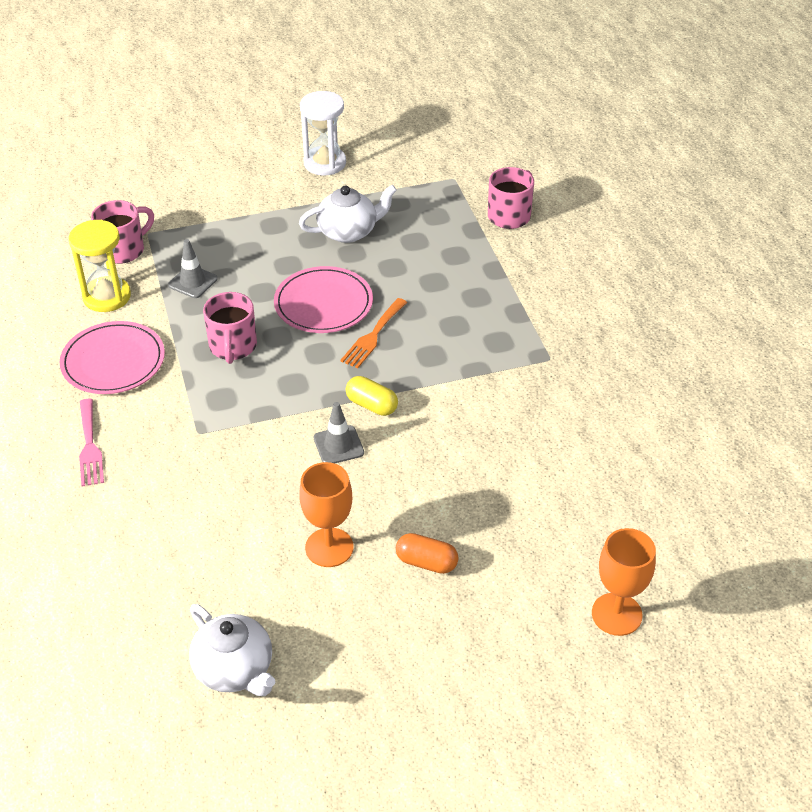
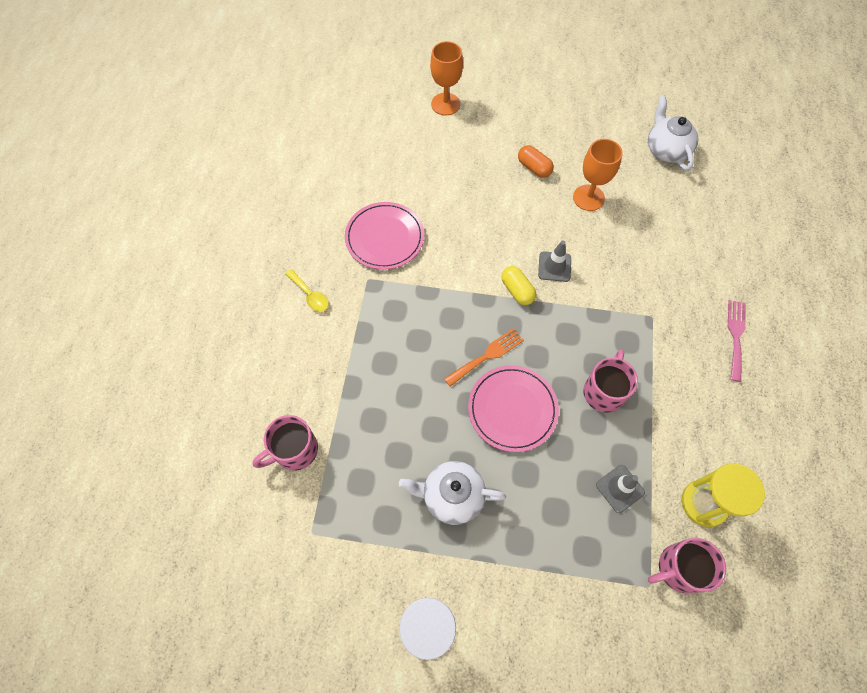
camera: 155 degrees left, 20 degrees up
(113, 361) = (707, 416): pink plate -> pink plate (384, 237)
(599, 324) = (310, 295): none -> yellow spoon

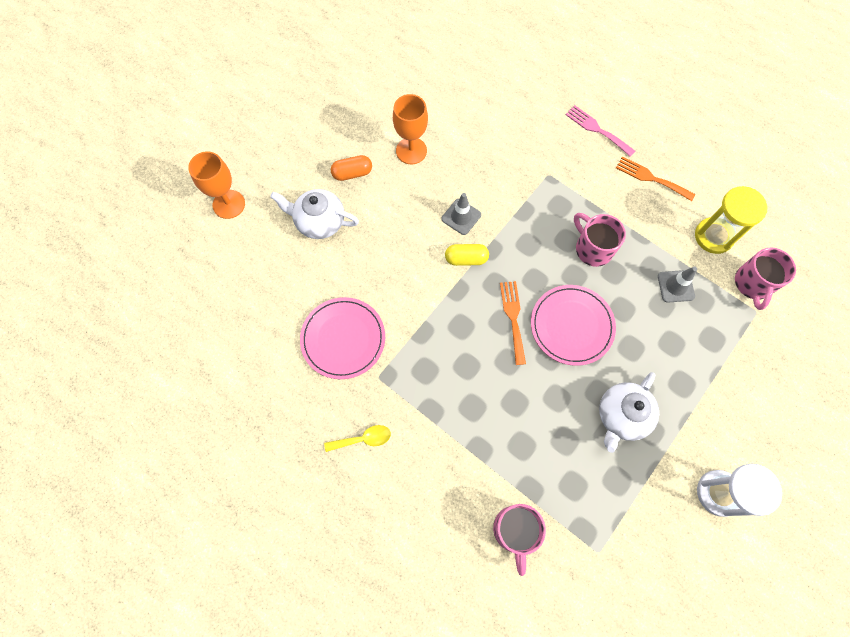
camera: 60 degrees left, 5 degrees up
(666, 150) = (403, 66): white teapot -> white teapot (319, 222)
(722, 411) = (651, 178): none -> orange fork

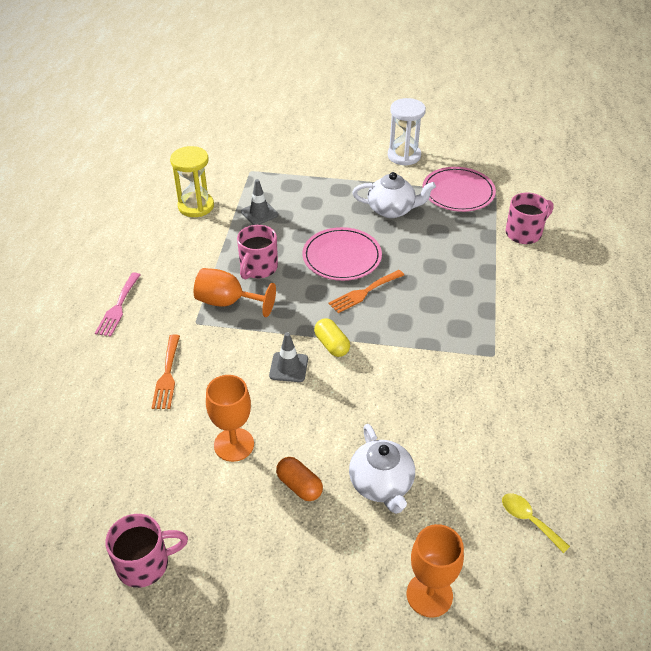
camera: 120 degrees left, 25 degrees down
(343, 339) = (484, 397): pink plate -> pink plate (458, 192)
(363, 439) = (551, 341): yellow spoon -> yellow spoon (528, 520)
(560, 206) = (227, 302): none -> orange goblet
(651, 178) = (157, 256): orange fork -> orange fork (167, 375)
(752, 284) = (227, 177): pink mug -> pink mug (145, 564)

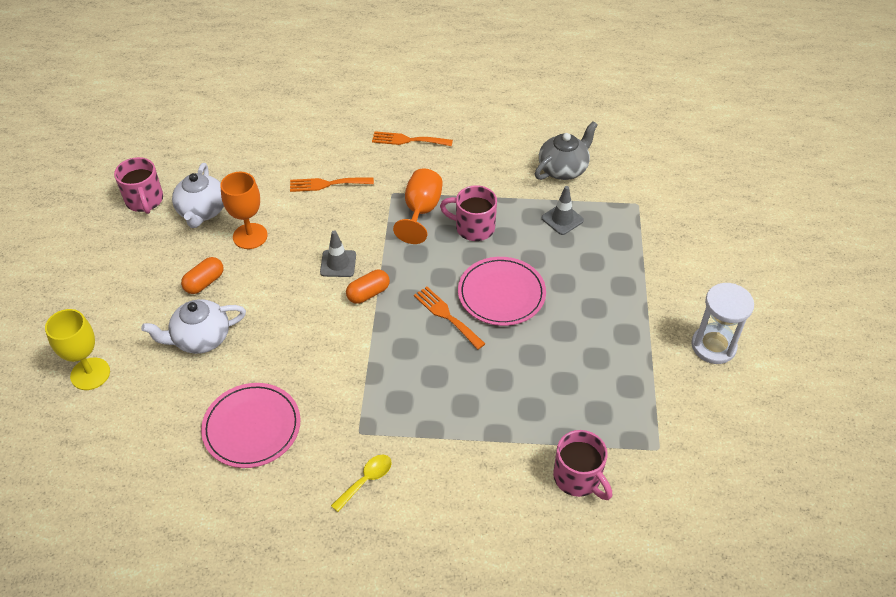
camera: 85 degrees right, 5 degrees up
(118, 307) = (408, 140): pink fork -> orange fork
(196, 206) = (563, 169): yellow hourglass -> grey teapot
(332, 345) = (368, 293): yellow capsule -> orange capsule
(392, 210) = (595, 336): white teapot -> white teapot (202, 211)
(429, 595) = (90, 374): orange goblet -> yellow goblet
(458, 192) = (648, 405): pink plate -> pink plate (252, 427)
(528, 520) = (151, 451): yellow spoon -> yellow spoon (366, 480)

